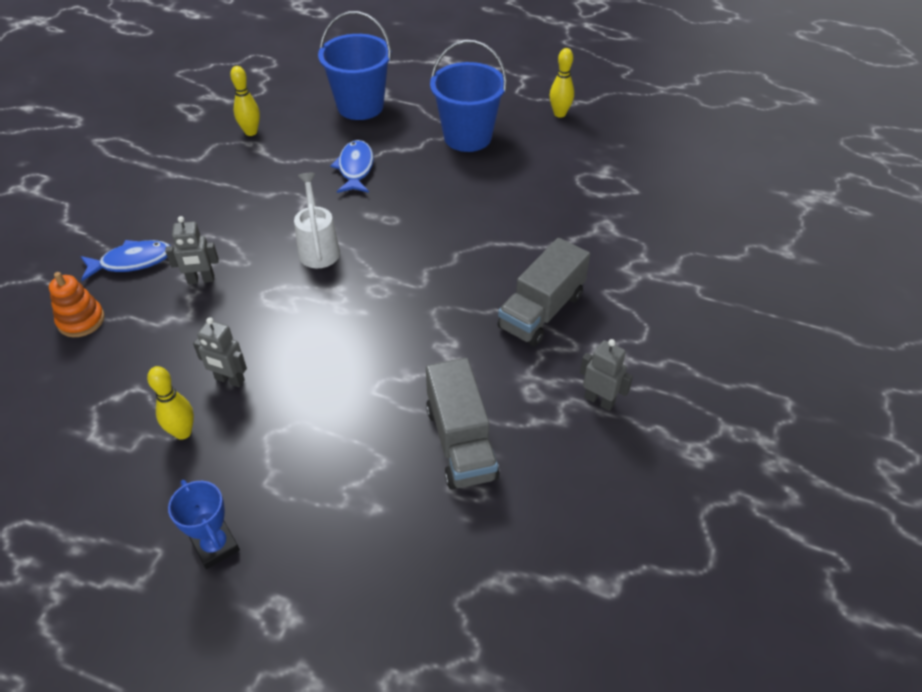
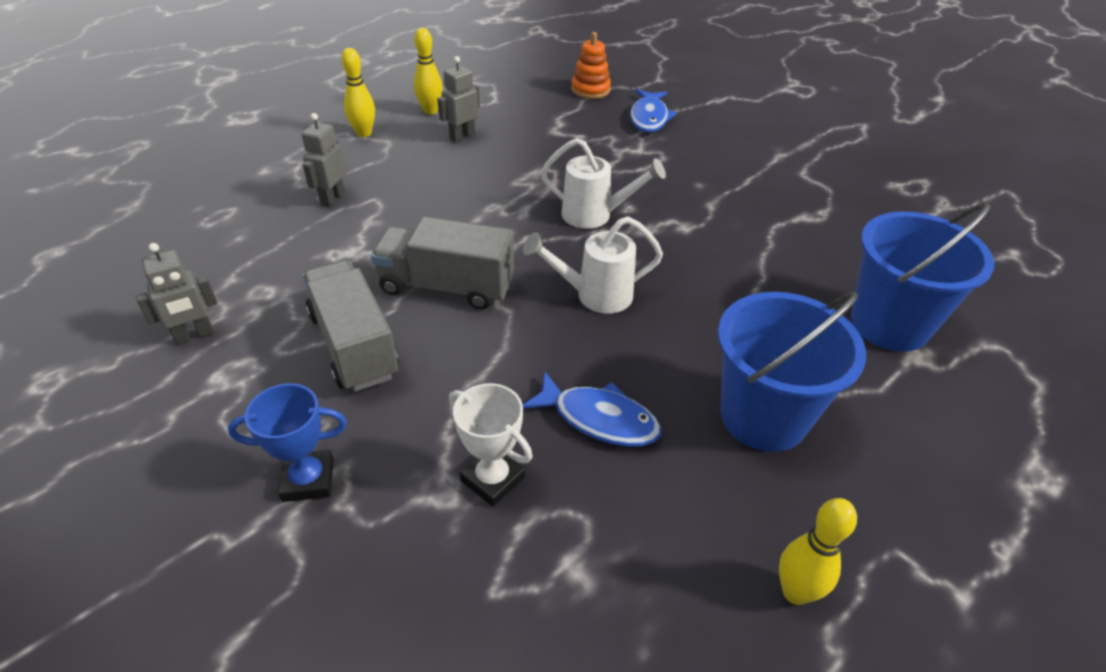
camera: 115 degrees right, 5 degrees down
(201, 280) = (598, 144): grey robot -> grey robot (332, 199)
(215, 546) = (320, 107): blue trophy -> blue trophy (308, 480)
(251, 132) = (848, 218): yellow bowling pin -> yellow bowling pin (364, 133)
(355, 168) = (731, 278): blue fish -> blue fish (599, 419)
(413, 220) = (594, 295): none -> white watering can
(460, 442) = (265, 228): grey truck -> grey truck (446, 286)
(583, 212) = (492, 479): none -> white trophy

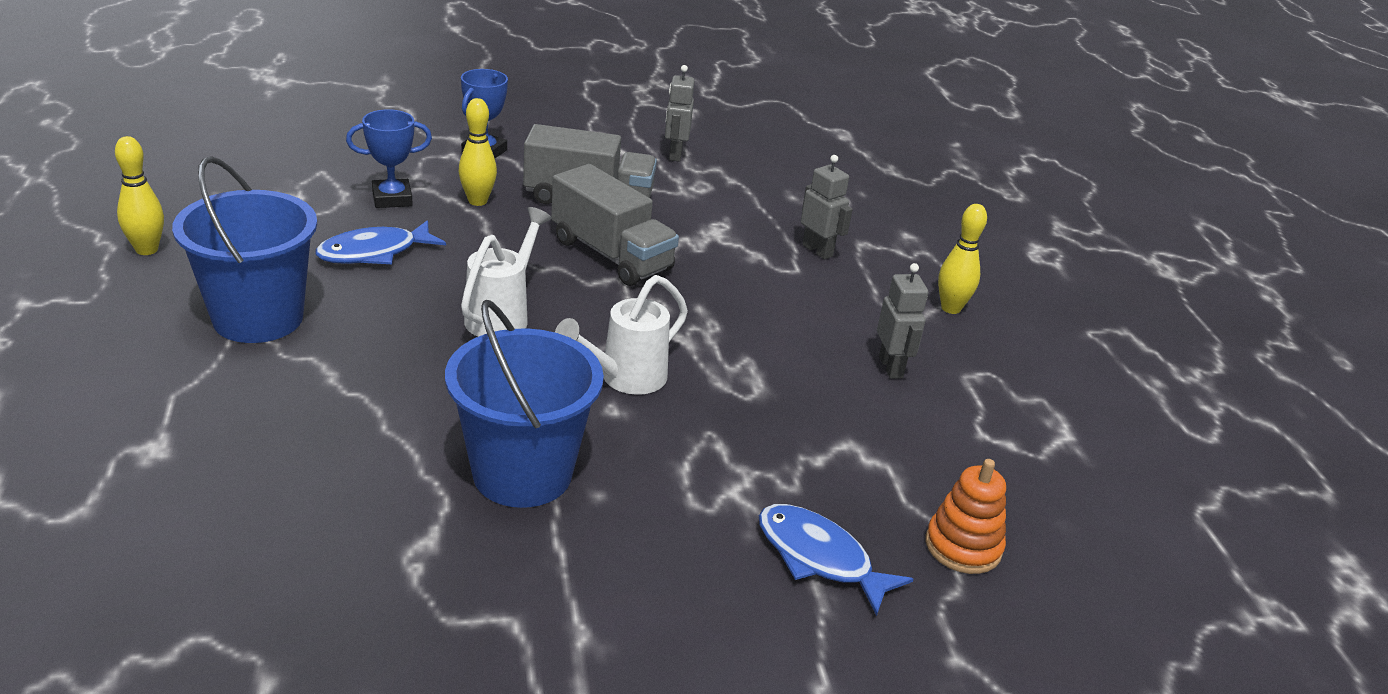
camera: 120 degrees right, 10 degrees down
(430, 111) = (982, 371): yellow bowling pin -> yellow bowling pin (477, 201)
(446, 286) = (611, 255): grey truck -> grey truck turned 90 degrees clockwise
(492, 479) = (392, 198): white trophy -> blue trophy
(889, 324) = (208, 463): blue bucket -> blue bucket (522, 474)

